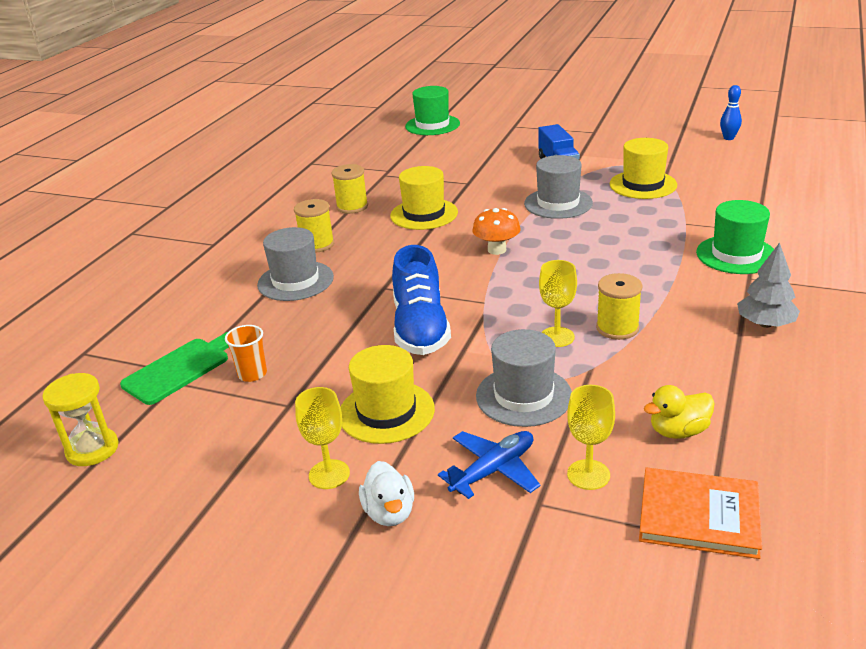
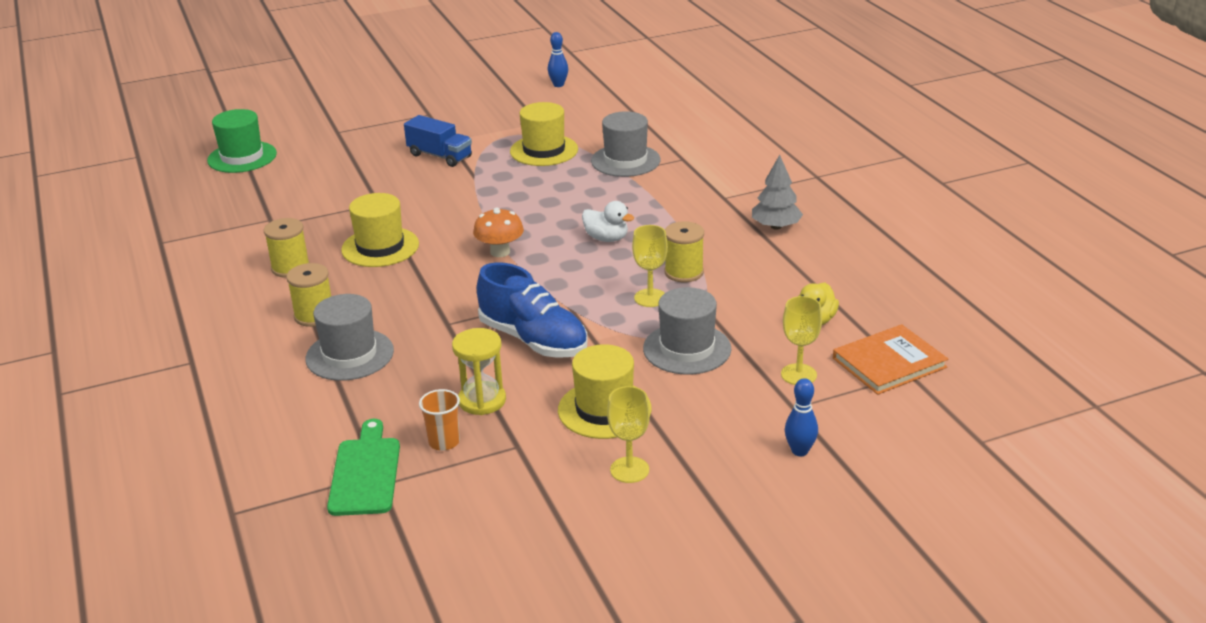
camera: 45 degrees left, 0 degrees up
(92, 449) = (397, 567): yellow hourglass -> yellow hourglass (482, 401)
(389, 512) = (710, 466): white duck -> white duck (606, 238)
(483, 550) = (799, 451): none -> blue bowling pin
(493, 470) = (737, 404): blue plane -> none
(558, 203) = (494, 192): grey hat -> grey hat (625, 161)
(736, 255) = (693, 183): green hat -> none

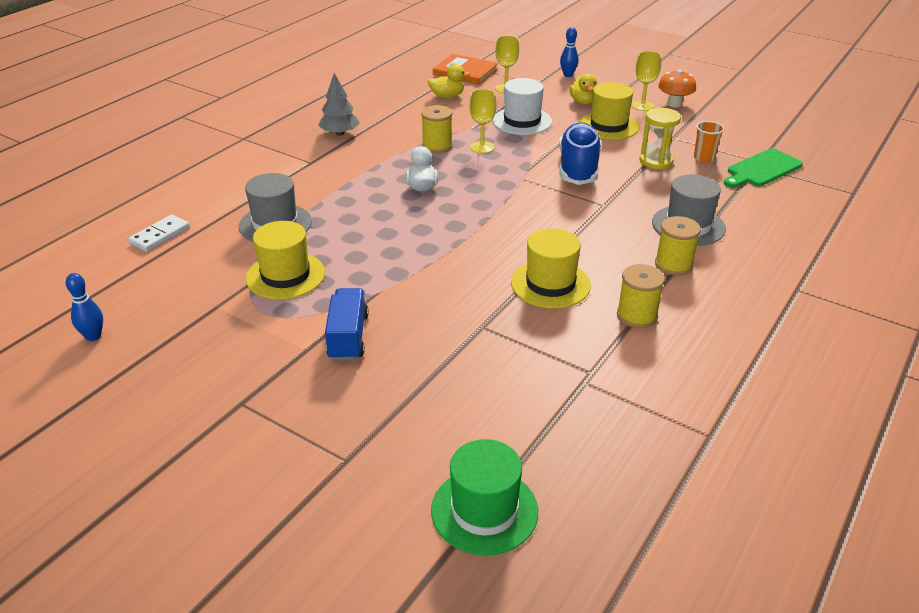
camera: 125 degrees left, 5 degrees up
(500, 252) = (491, 223): orange mushroom -> orange mushroom (674, 104)
(664, 117) = (160, 235): none -> white domino
(687, 349) = (522, 121): grey hat -> white hat
(693, 421) = (583, 102): none -> yellow duck

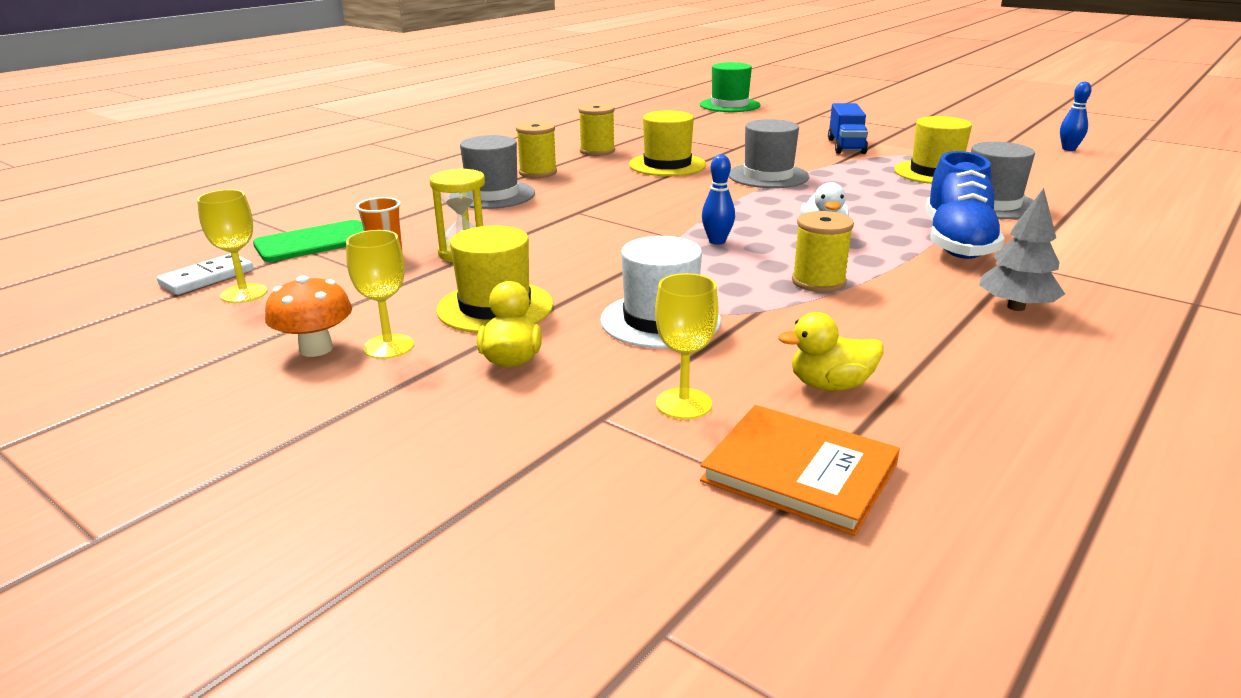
camera: 175 degrees left, 10 degrees down
(160, 235) = (1121, 198): white domino -> white domino (207, 278)
(450, 264) = (768, 176): none -> grey hat
(482, 147) = (739, 278): yellow goblet -> yellow goblet (244, 294)
(568, 75) = (499, 447): blue bowling pin -> blue bowling pin (717, 241)
(578, 168) = (590, 248): blue shoe -> blue shoe (957, 242)

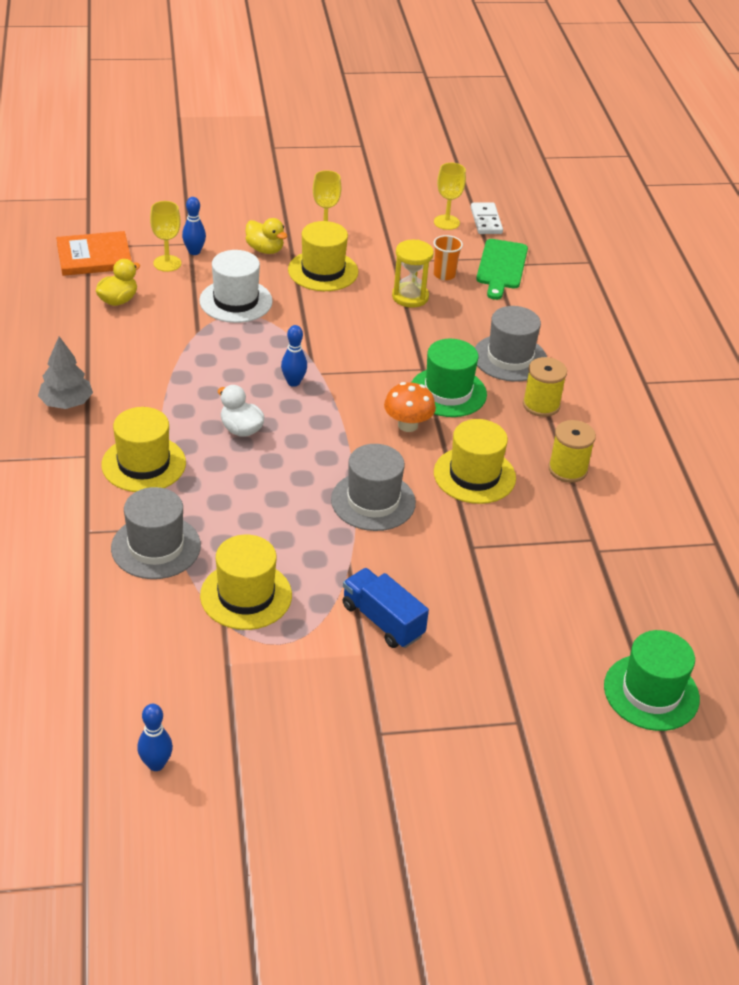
camera: 130 degrees right, 15 degrees up
(316, 349) = (350, 217): orange mushroom -> orange mushroom (407, 425)
(590, 196) = (448, 392): none -> green hat
(615, 402) = (194, 252): none -> blue bowling pin
(818, 282) = (191, 372): yellow spool -> none
(957, 242) = (143, 464): blue shoe -> yellow hat

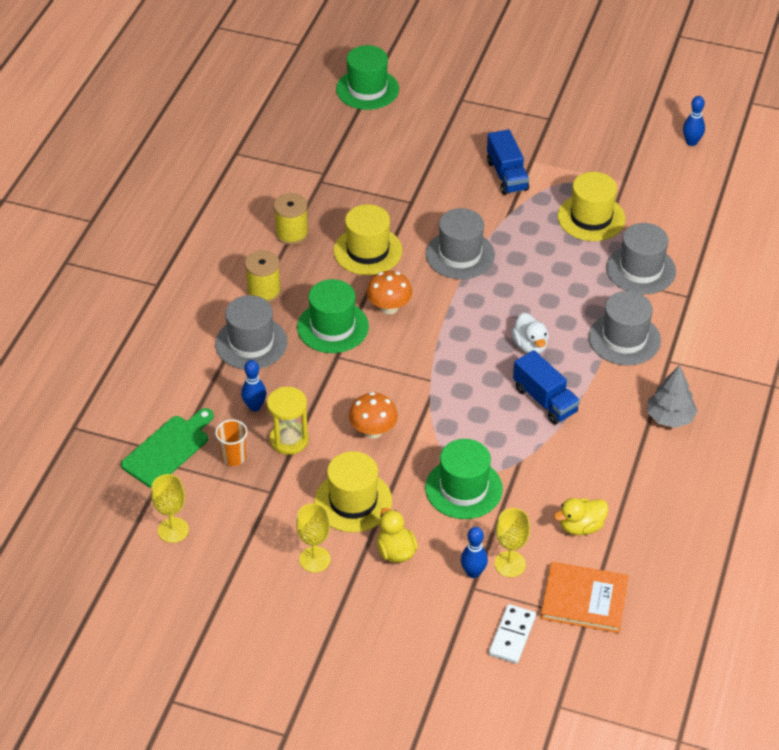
camera: 150 degrees left, 5 degrees up
(143, 464) = (624, 339): yellow hat -> grey hat
(199, 385) = (545, 400): none -> blue truck
(236, 301) = (463, 488): white hat -> green hat
(293, 382) = (460, 377): blue bowling pin -> blue bowling pin (254, 406)
(343, 321) = (373, 431): none -> orange mushroom
(486, 221) = (128, 519): white domino -> white domino (512, 635)

